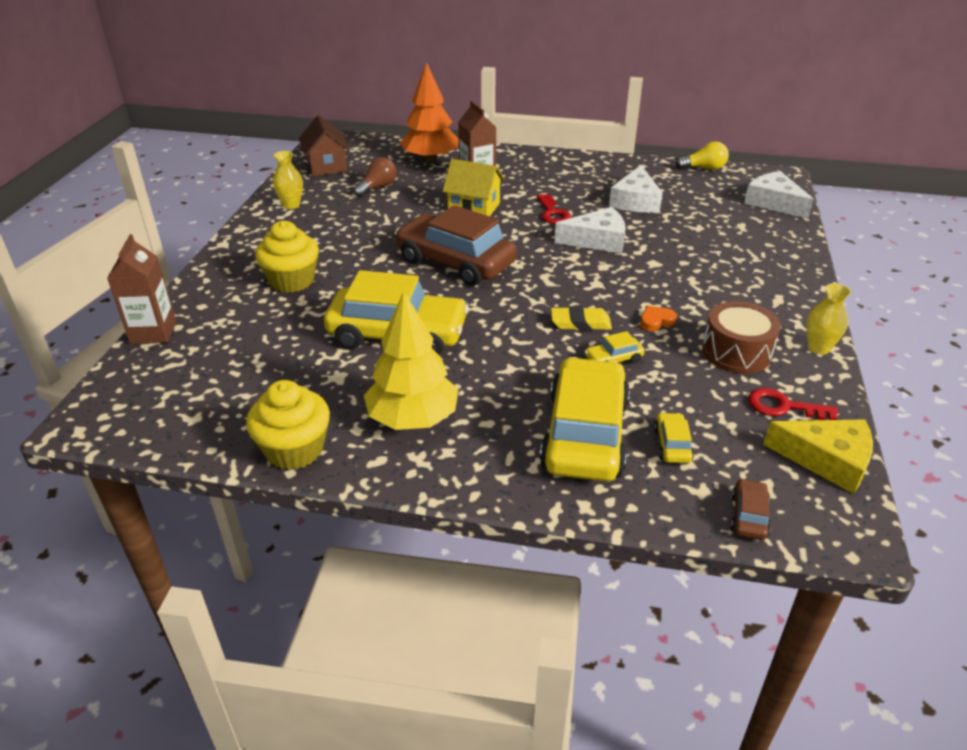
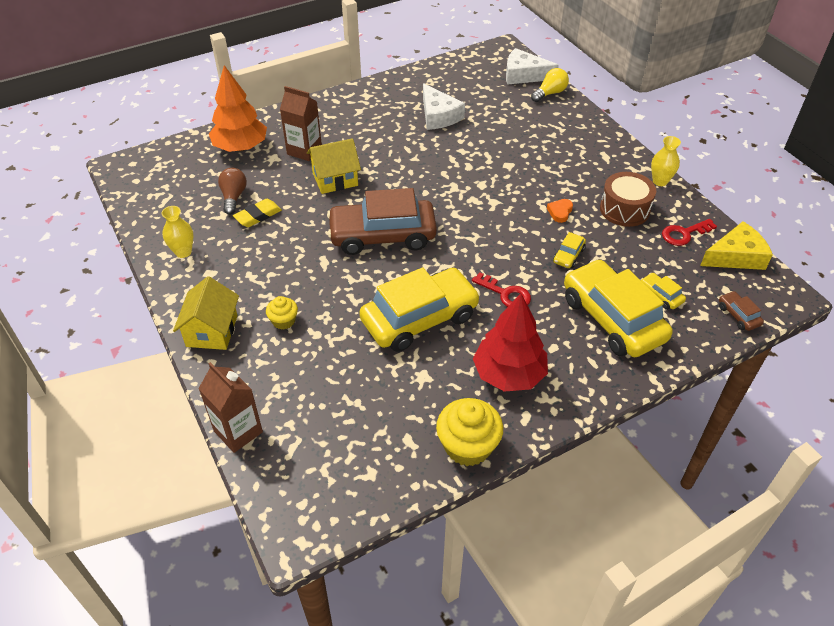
camera: 40 degrees left, 10 degrees up
(235, 261) = (212, 331): none -> yellow house
(292, 280) = (283, 321): yellow cupcake -> yellow cupcake, size x0.55
(326, 166) = (159, 197): brown house -> none
(412, 418) = (509, 374): yellow tree -> red tree
(553, 213) = (396, 155): red key -> red key (506, 294)
(580, 323) = (520, 239): yellow eraser -> yellow eraser (258, 216)
(597, 240) = (453, 164): white cheese -> none
(704, 168) = (449, 63): yellow light bulb -> yellow light bulb (550, 93)

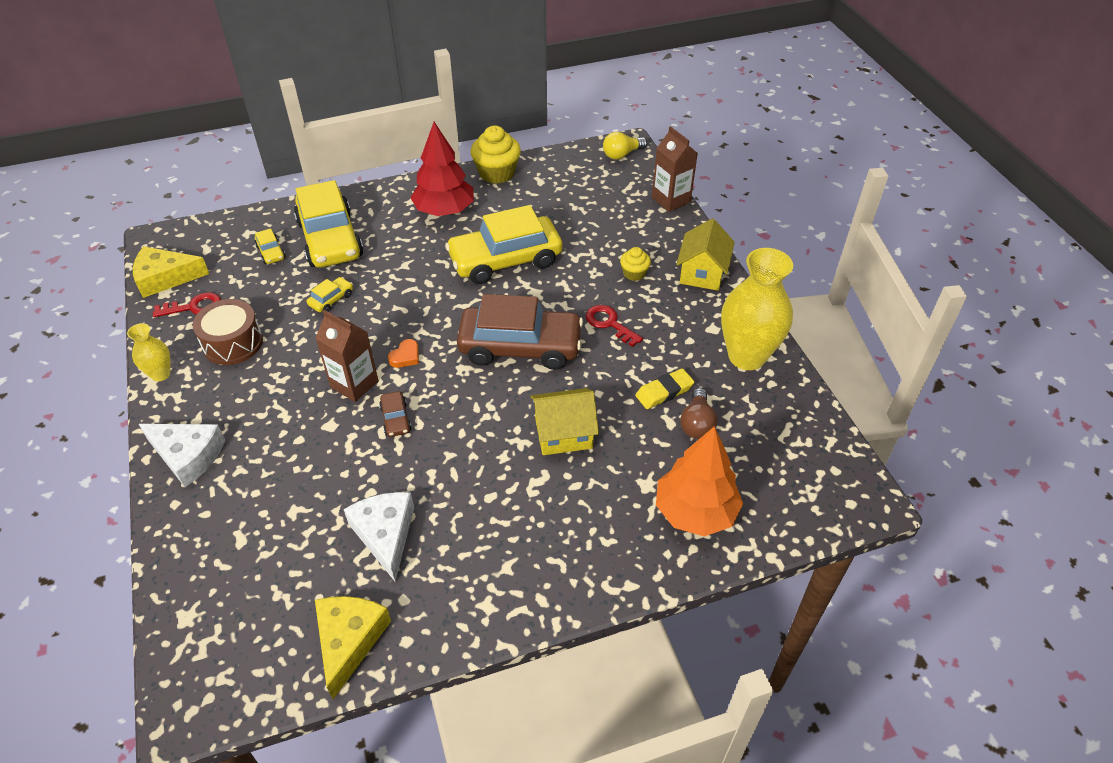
camera: 170 degrees left, 0 degrees up
(183, 252) = (746, 356): yellow vase -> yellow vase, size x2.03
(304, 150) = (601, 491): brown carton -> brown carton (354, 384)
(437, 76) = (349, 640): none -> yellow cheese
(506, 294) = (415, 271): red key -> red key (609, 323)
(524, 75) = (197, 617): white cheese -> white cheese (188, 456)
(550, 93) = (184, 561): yellow light bulb -> yellow light bulb (622, 154)
(560, 212) = (307, 349): orange heart -> orange heart (405, 356)
(738, 315) = (217, 229): brown car -> brown car (396, 419)

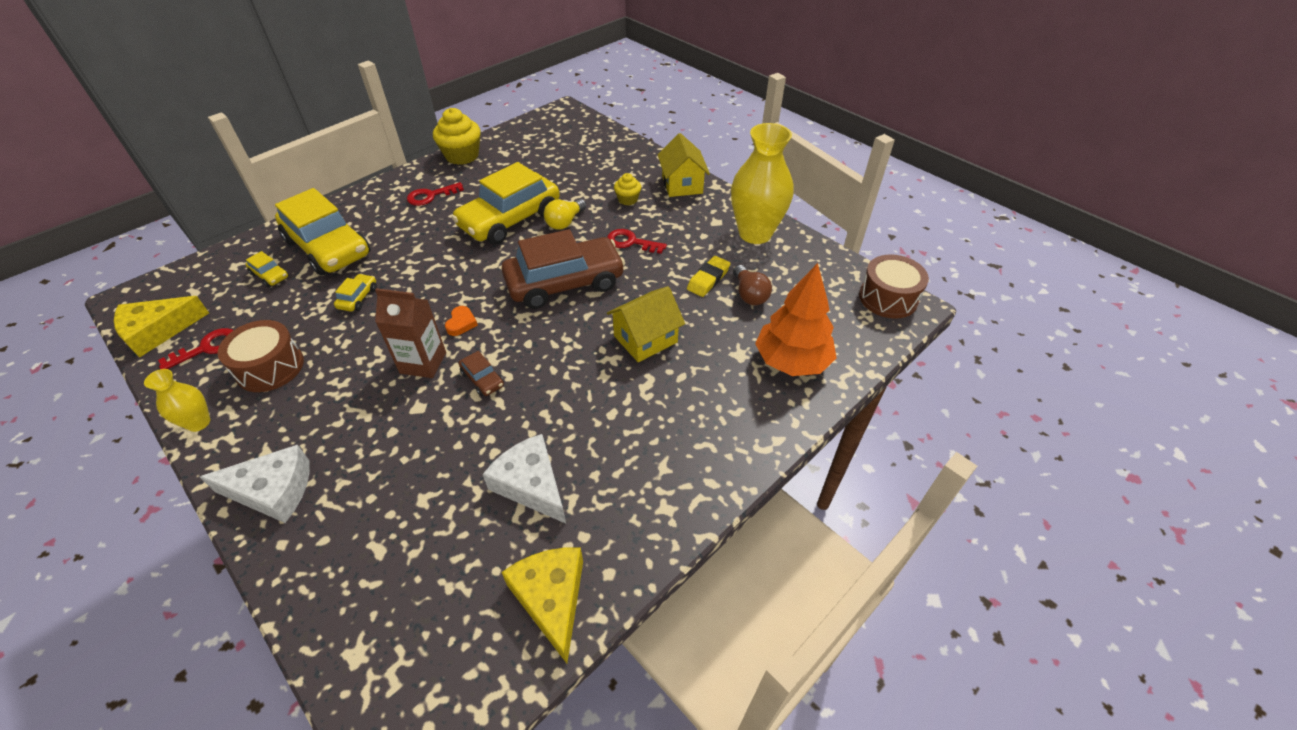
camera: 25 degrees left, 0 degrees up
(444, 211) = (430, 196): red tree -> red key
(622, 154) = (563, 117): yellow light bulb -> yellow light bulb (565, 222)
(671, 200) = (624, 140): brown carton -> none
(848, 481) = (888, 298): none -> brown drum

